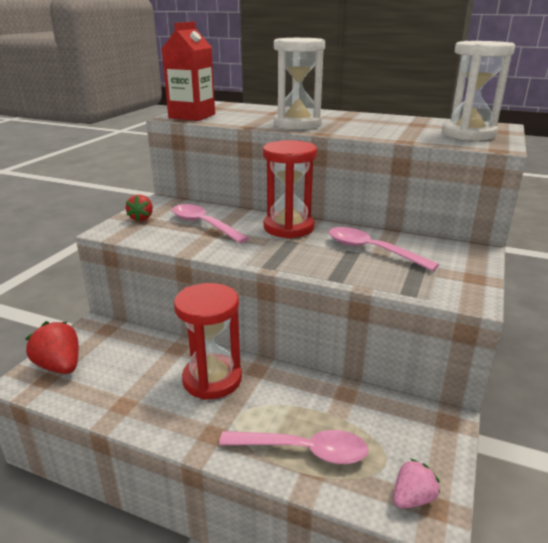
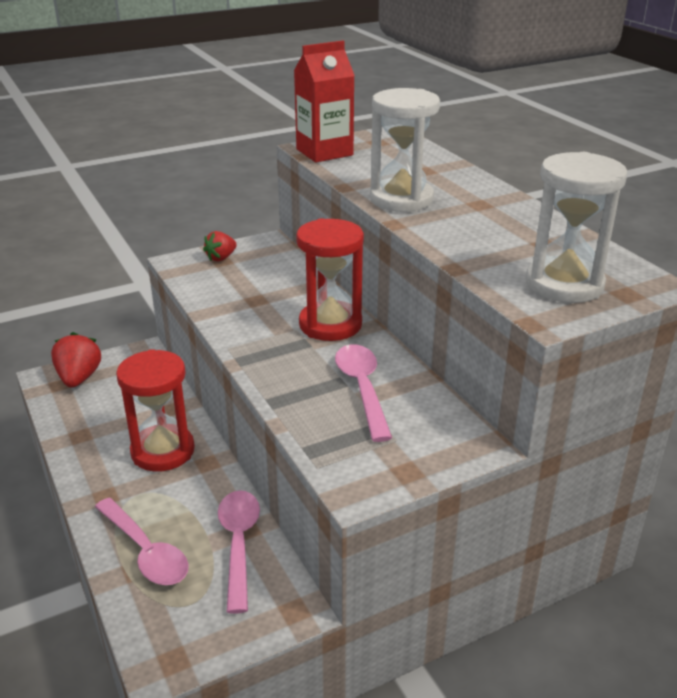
camera: 40 degrees right, 5 degrees up
(204, 225) = (260, 288): pink spoon -> pink spoon (239, 544)
(412, 498) = (167, 642): pink strawberry -> none

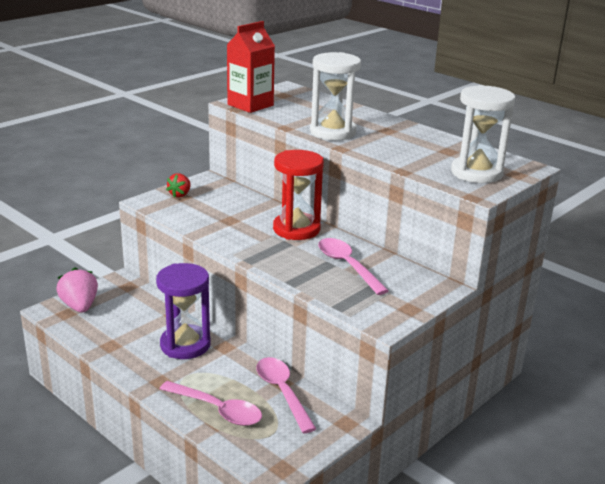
camera: 20 degrees left, 5 degrees down
(79, 378) = (80, 306): red strawberry -> pink strawberry
(163, 451) = (185, 345): red hourglass -> purple hourglass

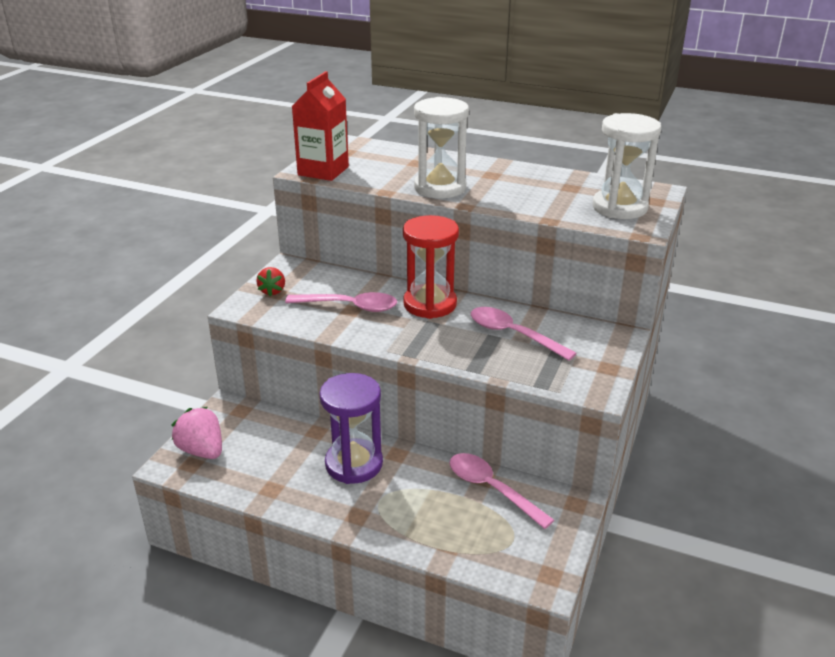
camera: 20 degrees left, 5 degrees up
(217, 410) = (440, 530): pink spoon -> pink spoon (349, 306)

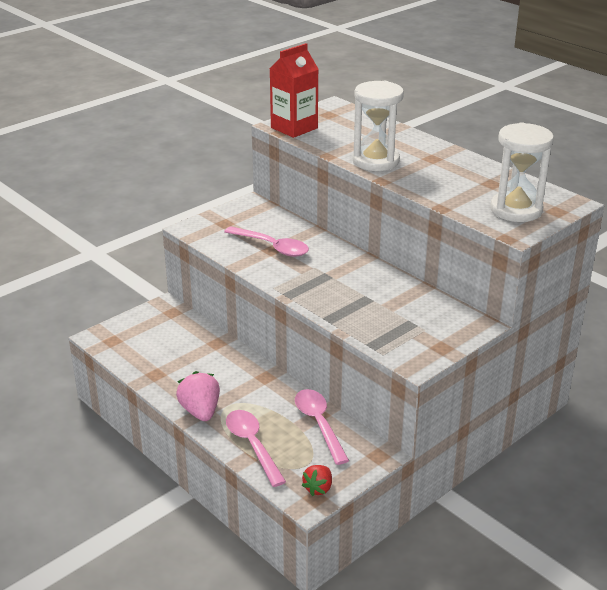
camera: 25 degrees right, 0 degrees up
(202, 451) = (125, 333): pink strawberry -> pink strawberry (200, 411)
(272, 291) = (223, 221): red strawberry -> red strawberry (318, 488)
(354, 464) = (227, 374): purple hourglass -> none
(430, 304) = (337, 260): red hourglass -> none
(513, 334) = (385, 301): pink spoon -> pink spoon (252, 445)

